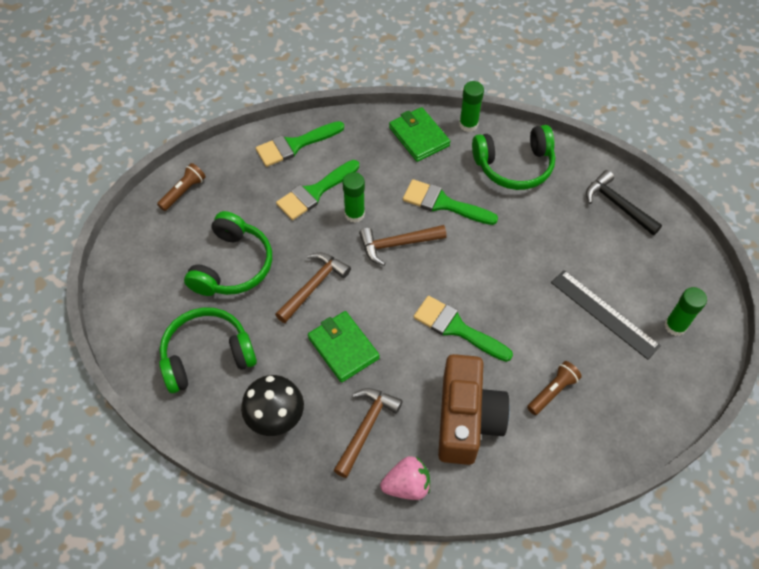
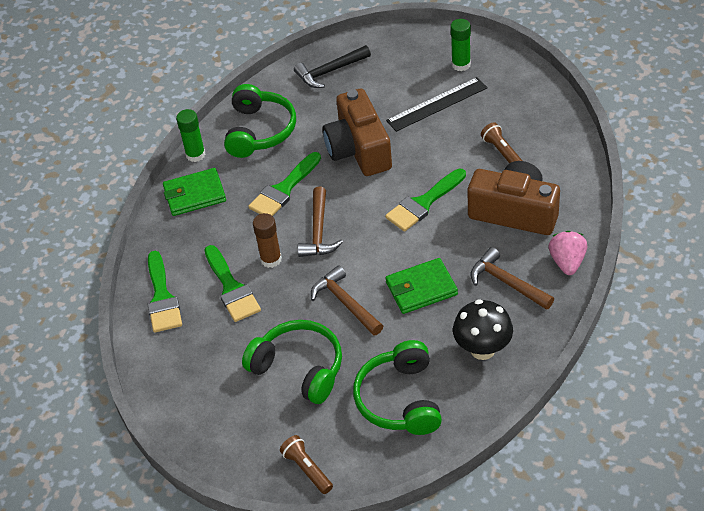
camera: 70 degrees left, 10 degrees down
(183, 192) = (185, 405): brown flashlight -> brown flashlight (307, 469)
(354, 214) = (271, 259): green glue stick -> brown glue stick
(515, 254) = (358, 149): none -> brown camera

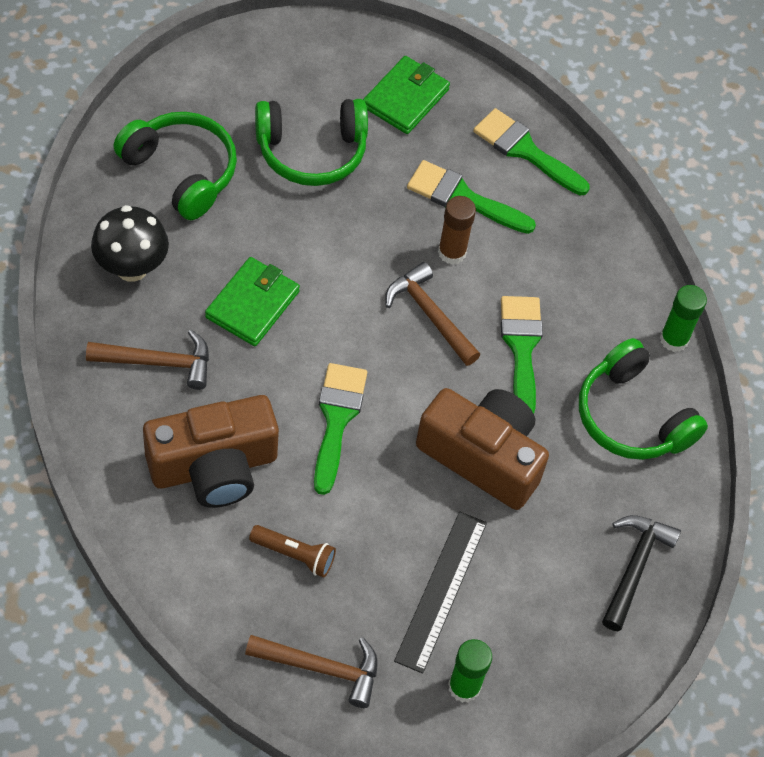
camera: 130 degrees right, 10 degrees up
(194, 194) = (618, 286): green wallet -> green wallet (405, 98)
(307, 469) = (220, 65): brown flashlight -> none
(345, 303) = (324, 244): brown hammer -> brown hammer (322, 668)
(567, 262) = (103, 428): pink strawberry -> none

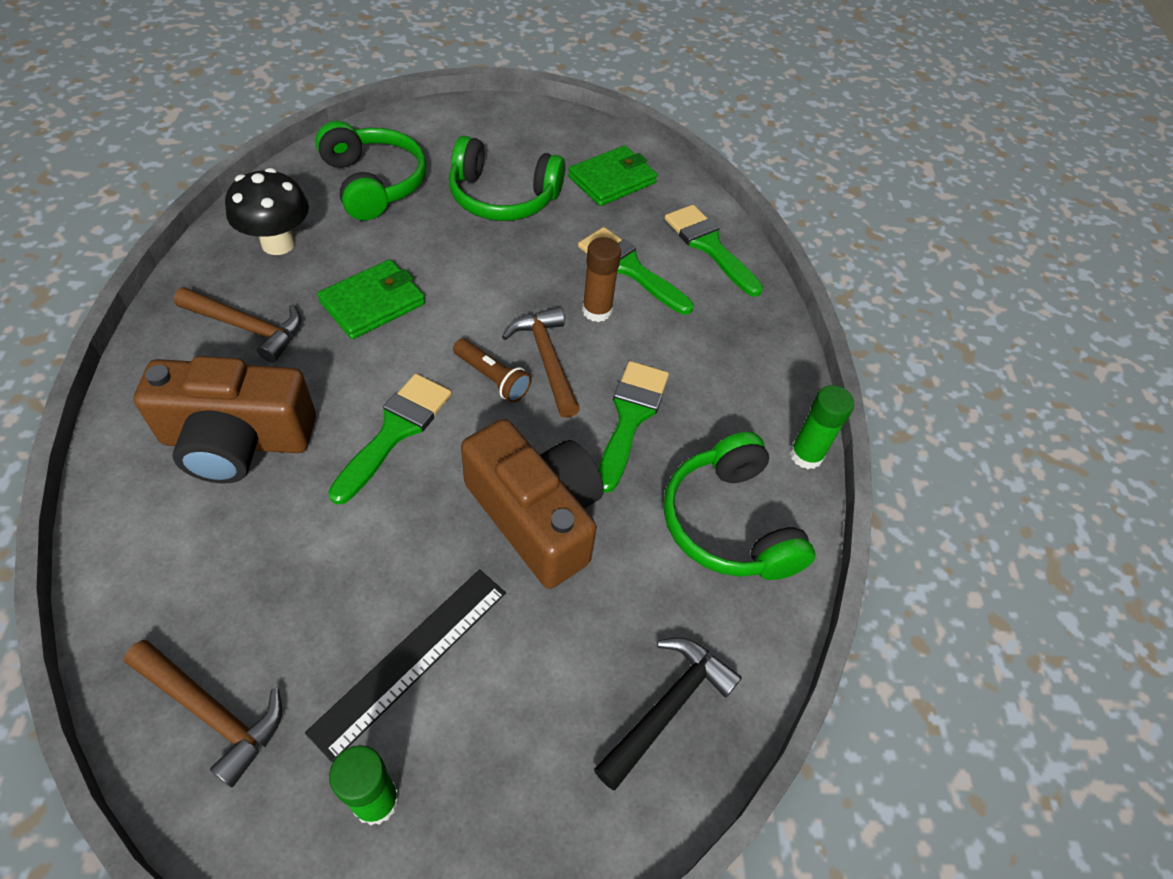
camera: 20 degrees right, 5 degrees down
(294, 555) = (264, 561): brown flashlight -> brown flashlight (492, 378)

